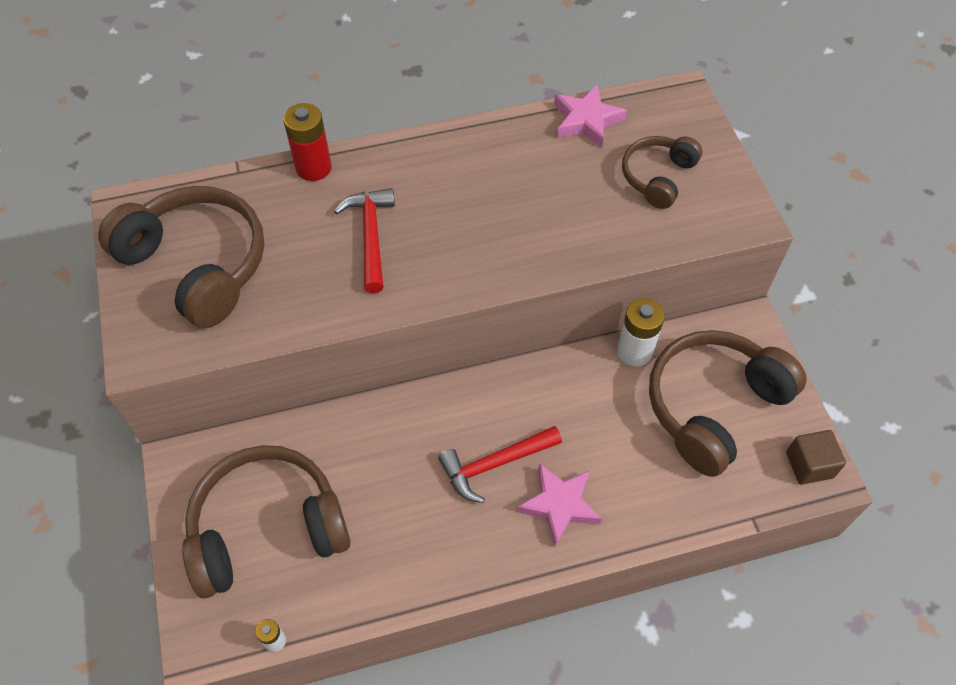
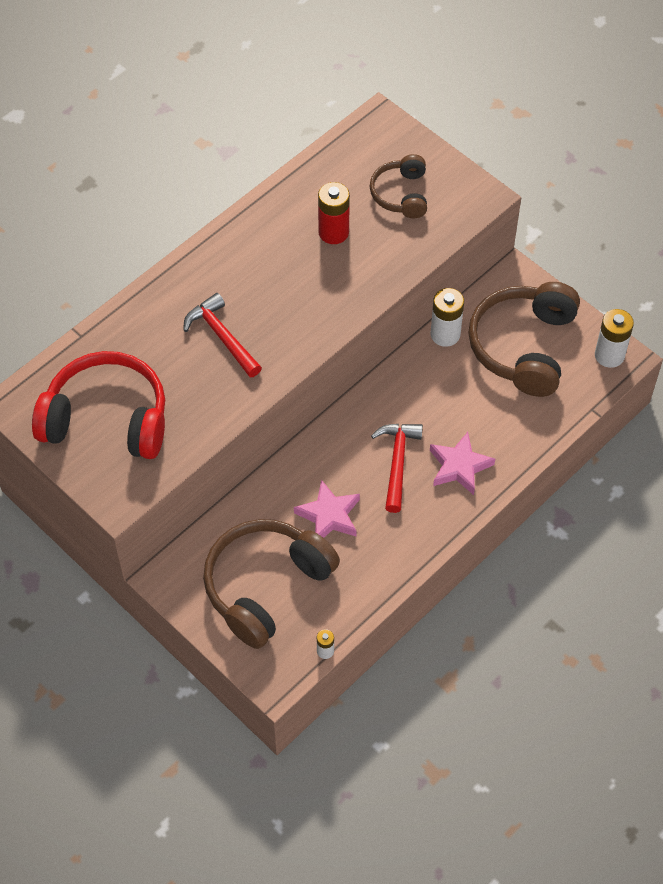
camera: 30 degrees left, 0 degrees up
(197, 265) = (107, 419): brown headphones -> red headphones
(313, 167) = (138, 305): red battery -> red battery (333, 232)
(495, 464) = (397, 462): red hammer -> red hammer turned 150 degrees clockwise
(586, 120) = (321, 173): pink star -> pink star (329, 515)
(809, 465) = (609, 355): brown cube -> white battery

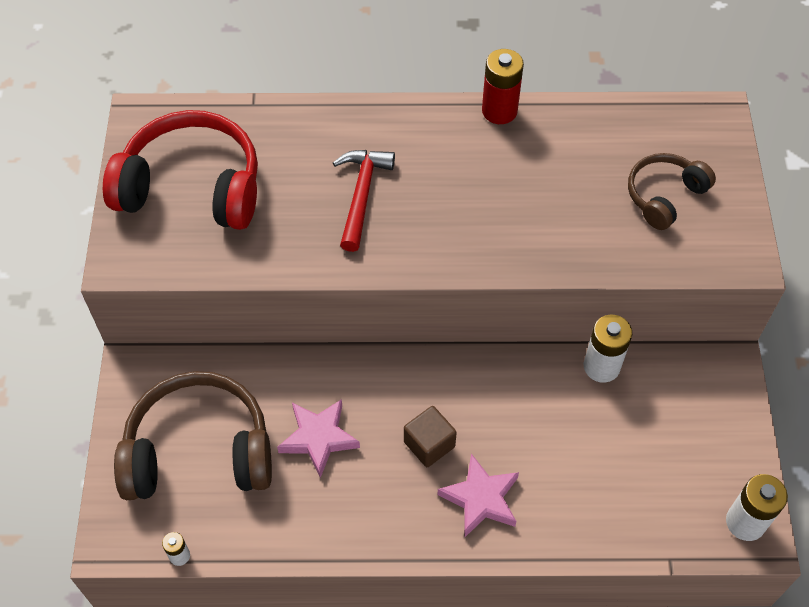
camera: 45 degrees right, 0 degrees up
(107, 419) = (192, 187): red headphones -> red headphones turned 45 degrees counterclockwise
(333, 232) = (562, 182): red battery -> red battery (499, 111)
(397, 462) = (429, 444): red hammer -> brown cube
(523, 347) = (665, 440): brown headphones -> none

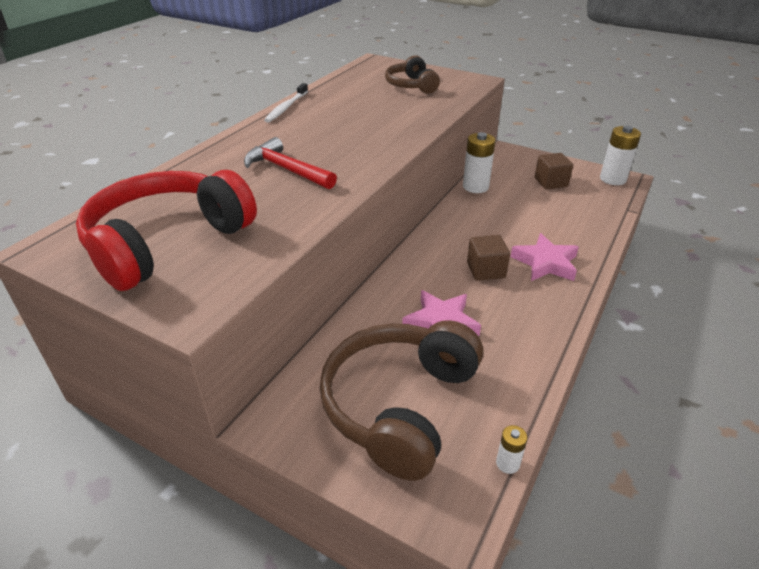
camera: 60 degrees left, 20 degrees down
(499, 111) = (286, 108): red battery -> white toothbrush
(677, 448) = (550, 182): none -> brown cube

